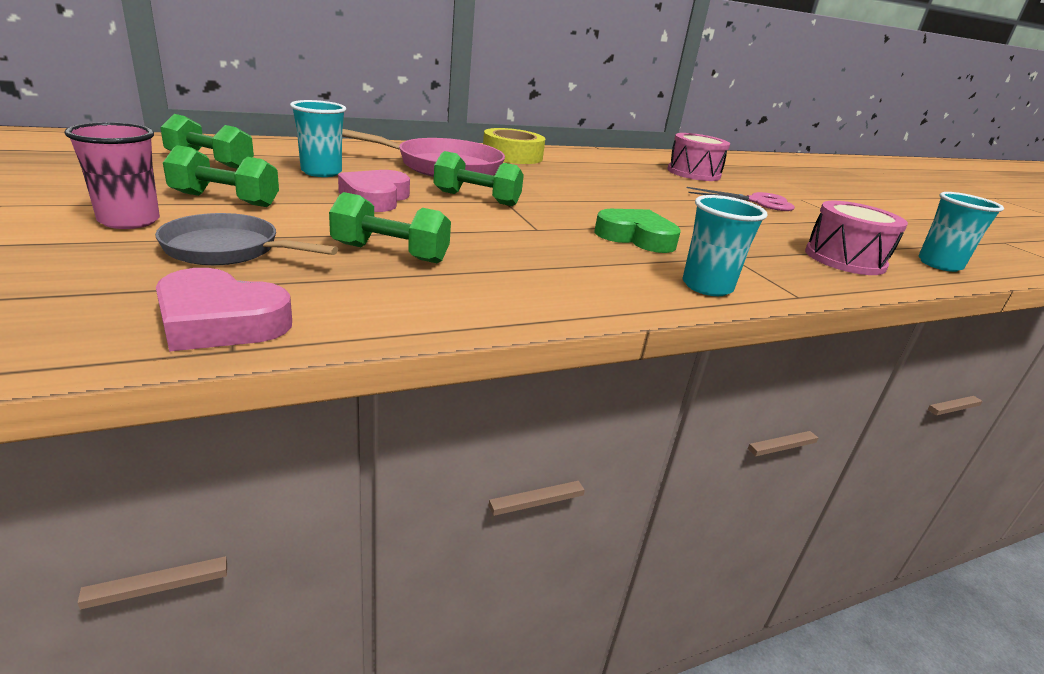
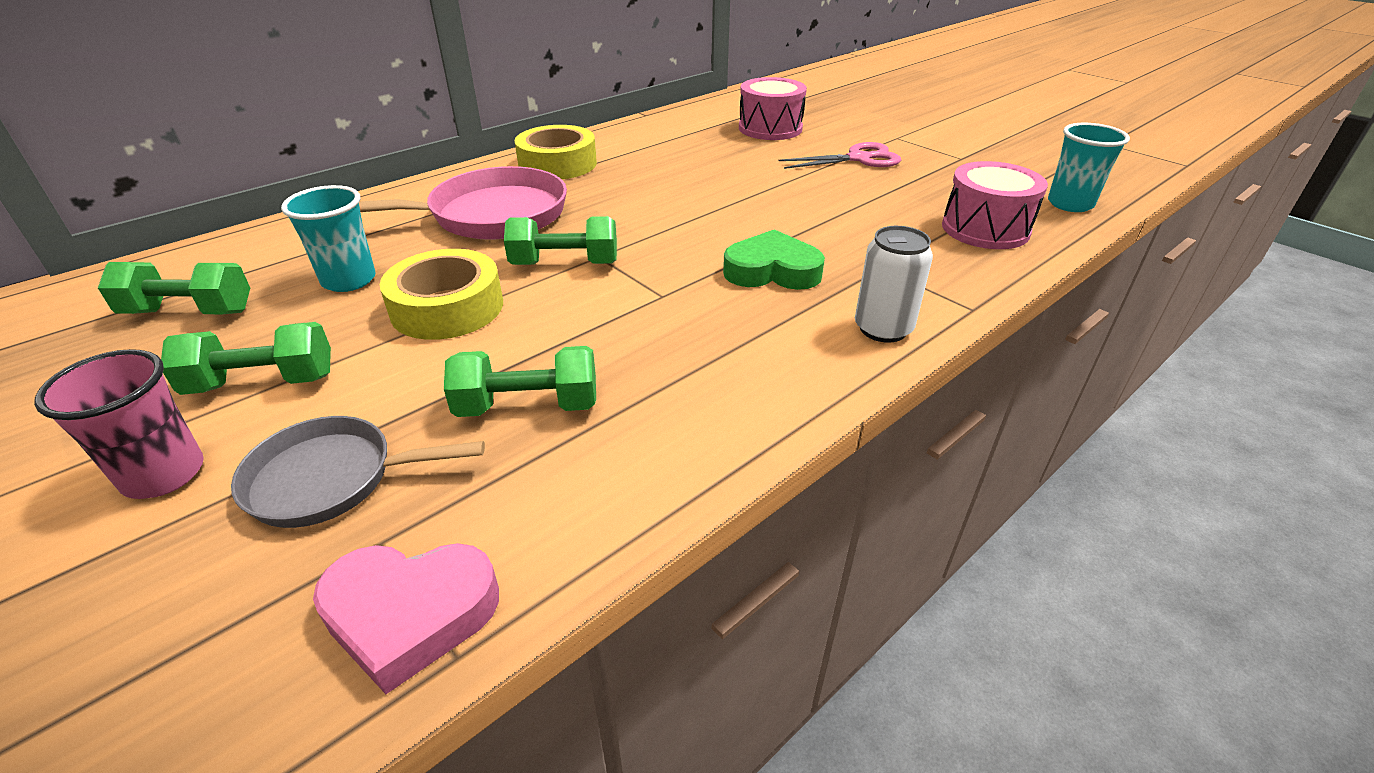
camera: 15 degrees left, 10 degrees up
(375, 198) = (447, 307): pink heart -> yellow tape
(707, 286) = (883, 329): turquoise cup -> white can

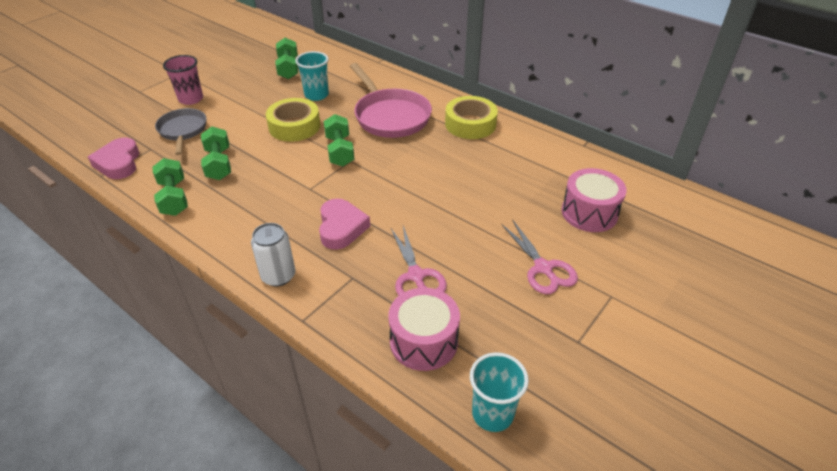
camera: 80 degrees right, 5 degrees up
(262, 382) = (239, 100): green dumbbell -> green dumbbell (174, 198)
(772, 271) = (341, 228): green heart -> pink heart
(875, 225) = (416, 276): none -> pink scissors

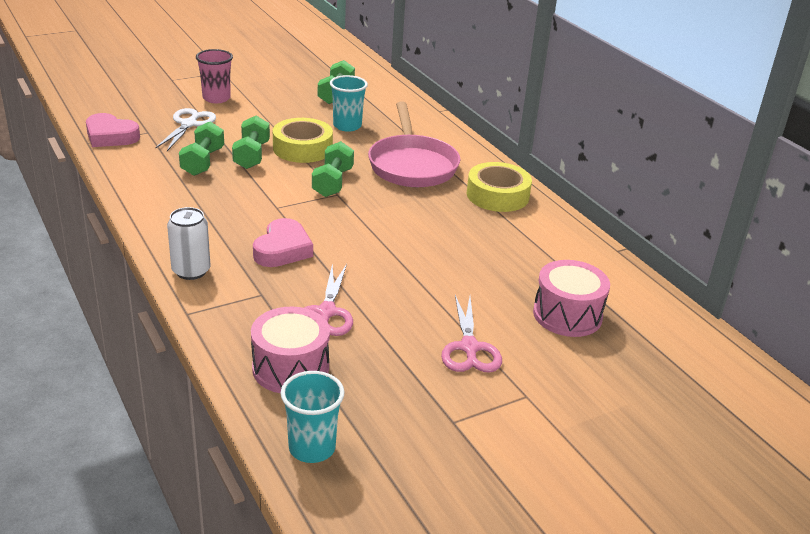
camera: 20 degrees right, 10 degrees down
(119, 163) = (110, 136): pink heart -> pink heart turned 75 degrees counterclockwise
(174, 198) = (141, 179): green dumbbell -> green dumbbell (252, 155)
(183, 131) = (189, 124): grey pan -> white scissors

